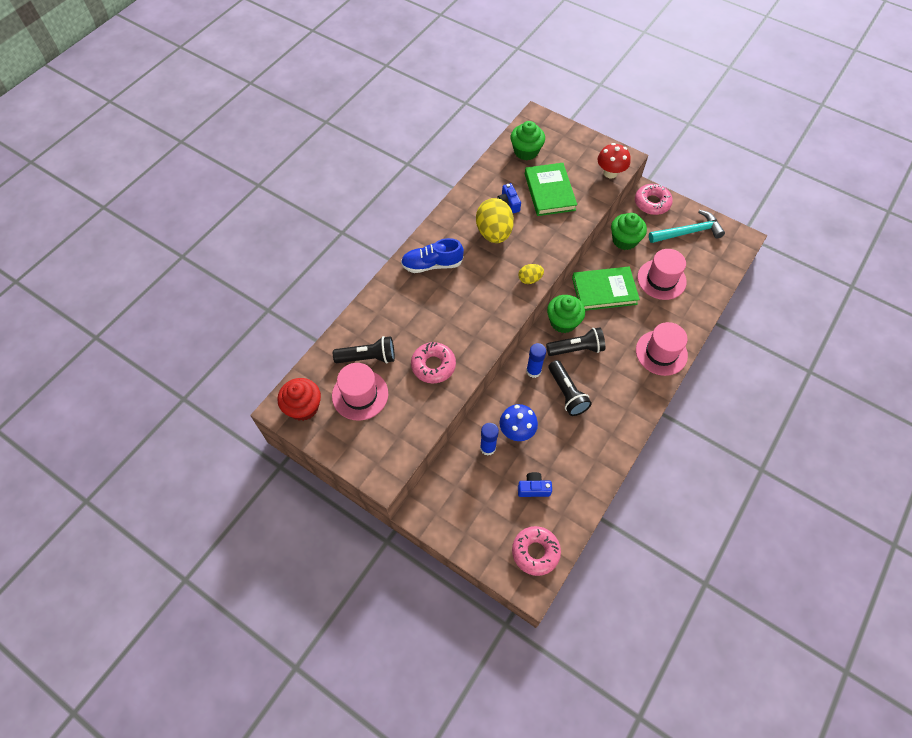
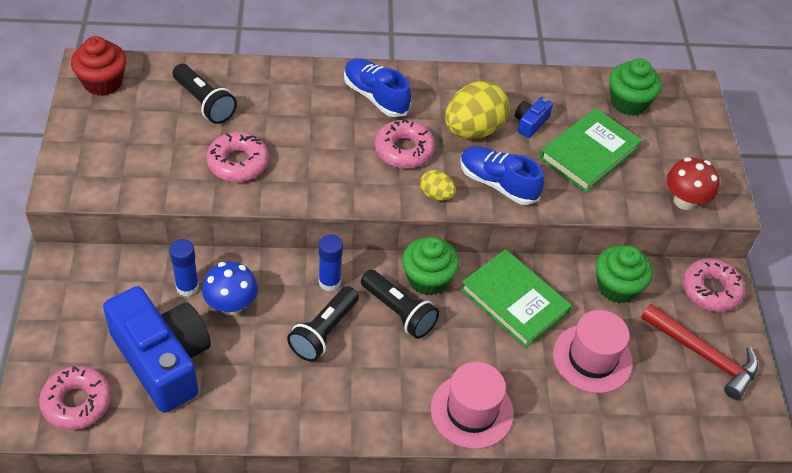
camera: 50 degrees right, 10 degrees down
(360, 395) = (152, 119): pink hat -> none
(485, 275) = (404, 150): none -> pink donut
(533, 488) = (163, 360): blue camera -> blue camera, size x2.43
(542, 246) = (498, 184): none -> blue shoe
(688, 232) = (703, 355): turquoise hammer -> red hammer

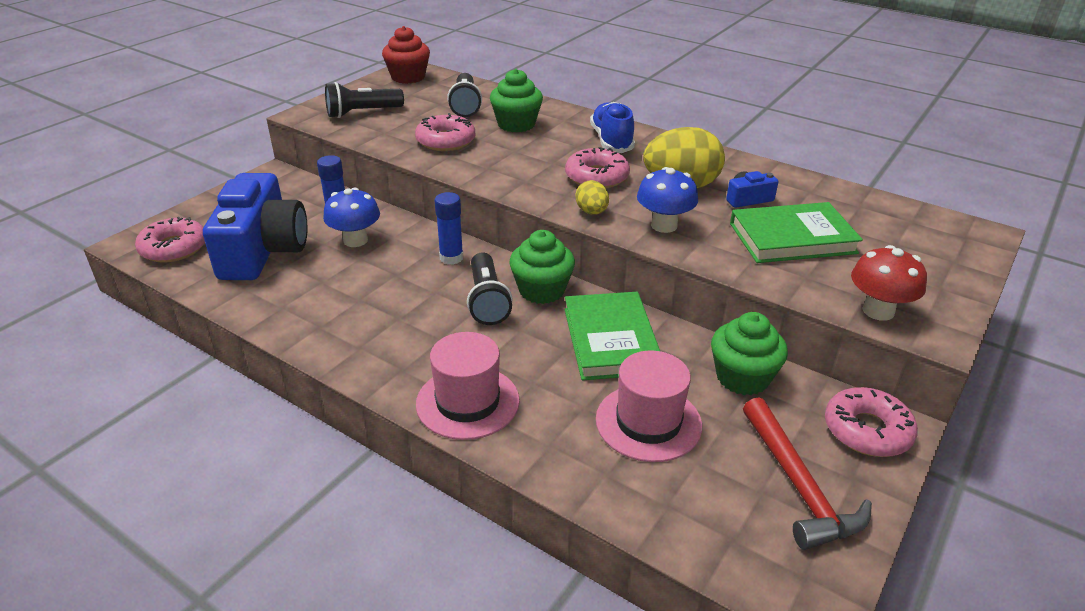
camera: 40 degrees right, 15 degrees down
(324, 332) = (405, 286): black flashlight -> black flashlight (362, 113)
(498, 184) = (664, 225): blue shoe -> blue mushroom
(628, 102) = (881, 219): green cupcake -> green cupcake (516, 124)

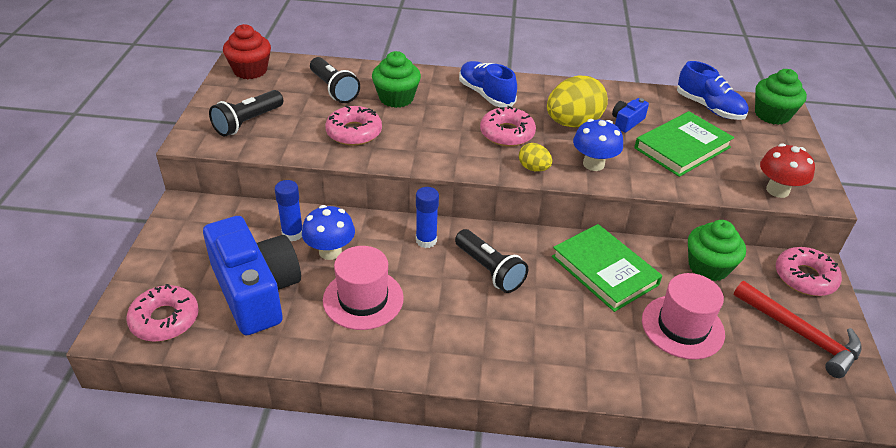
camera: 30 degrees left, 5 degrees up
(467, 402) = (554, 363): pink hat -> pink hat (363, 299)
(541, 290) = (520, 245): green cupcake -> green cupcake (772, 115)
(872, 210) = (709, 108): none -> blue shoe

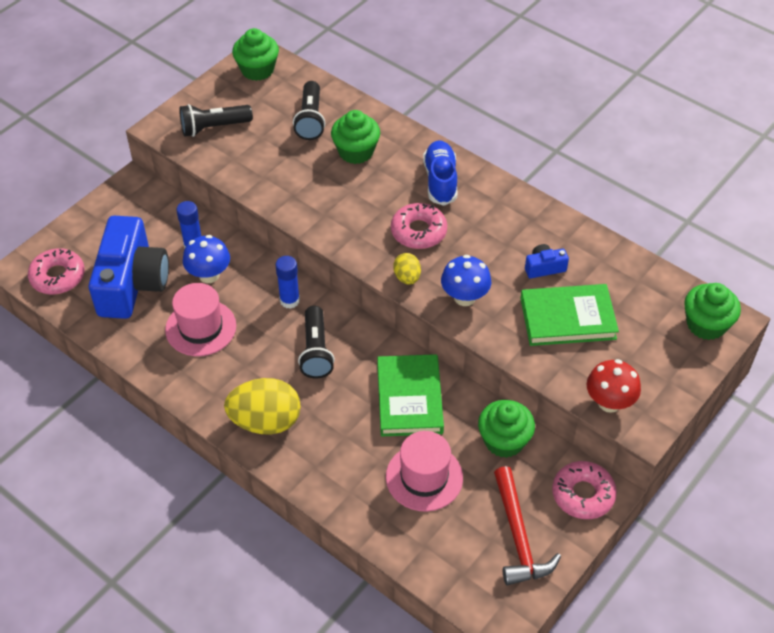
camera: 35 degrees right, 10 degrees up
(250, 70) = (257, 70): red cupcake -> green cupcake
(354, 132) = (289, 174): pink donut -> none
(573, 123) = (490, 247): yellow egg -> yellow egg (265, 422)
(709, 108) = (647, 288): blue shoe -> none

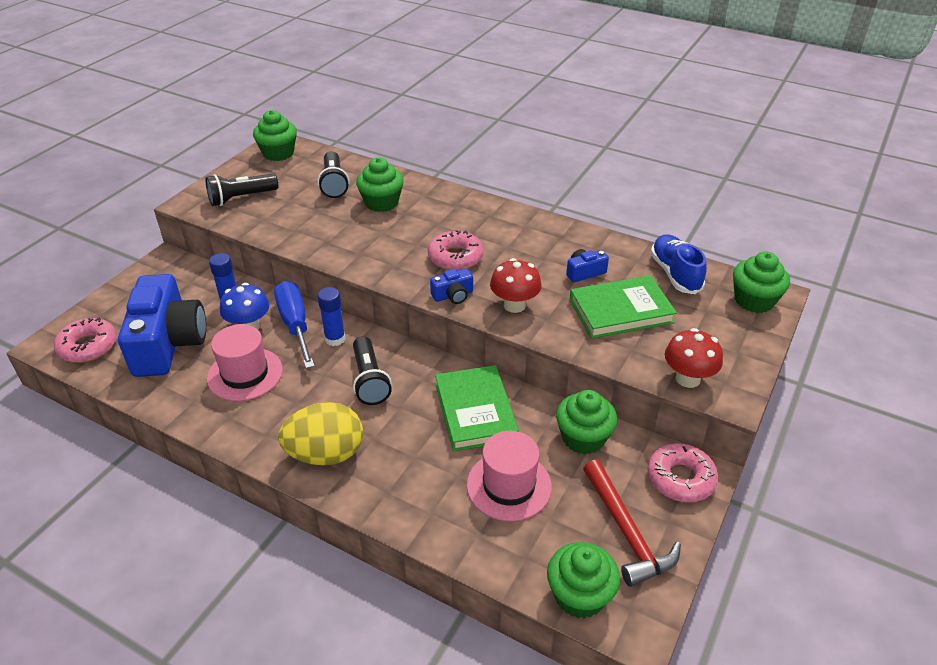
camera: 10 degrees left, 10 degrees down
(253, 279) = (295, 325): none -> blue screwdriver
(407, 277) = (453, 295): yellow egg -> blue camera
(440, 181) = (466, 216): blue shoe -> blue shoe (675, 274)
(462, 585) = (579, 595): none -> green cupcake
(464, 297) = (514, 305): blue mushroom -> red mushroom

